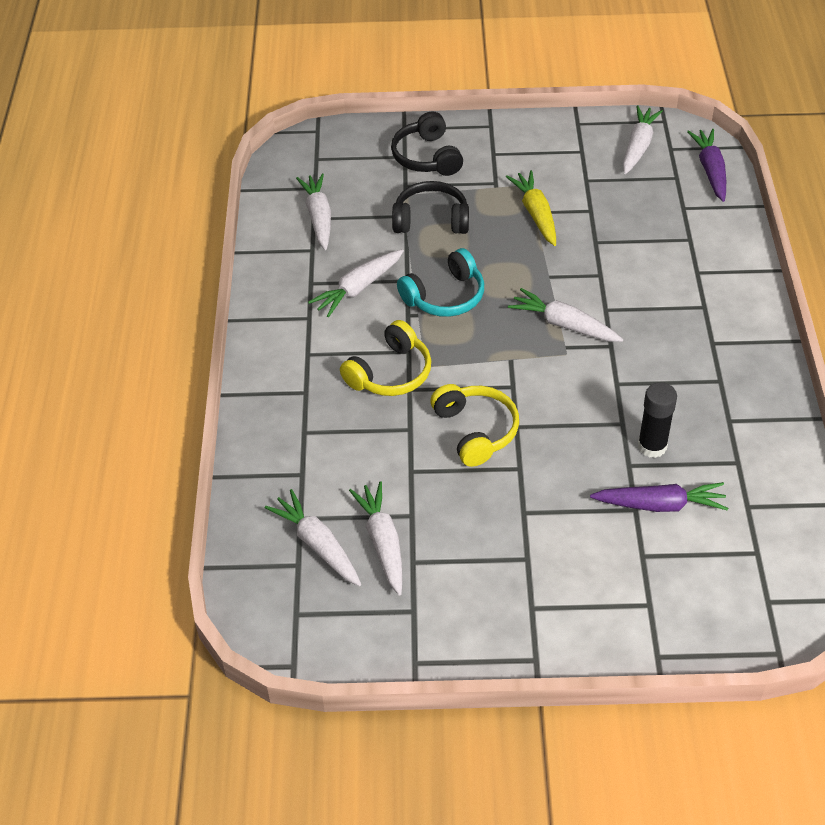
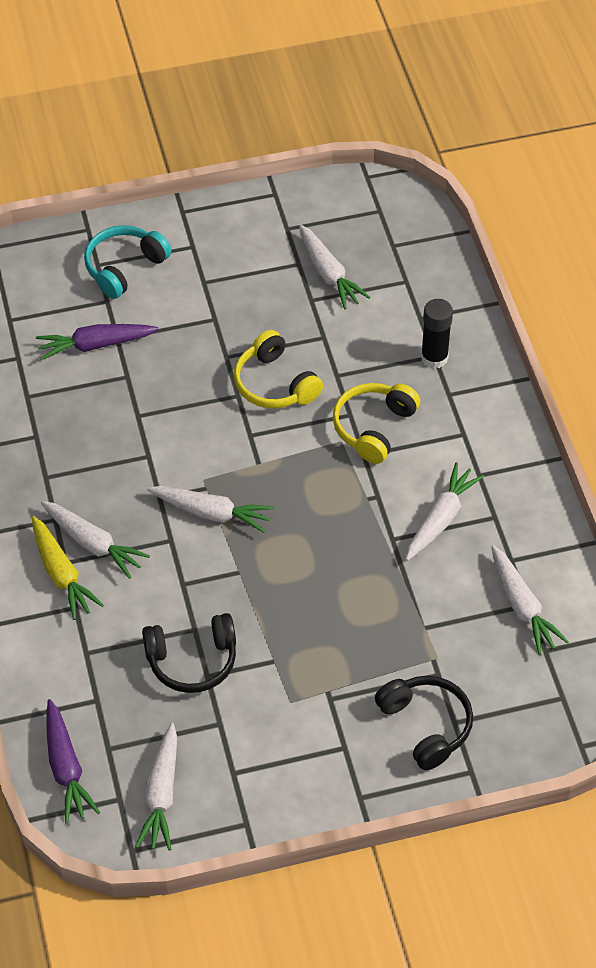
camera: 165 degrees right, 5 degrees up
(317, 544) = (383, 263): white carrot -> white carrot (93, 544)
(431, 220) = (390, 626): black headphones -> black headphones (192, 660)
(445, 296) = (345, 525): turquoise headphones -> turquoise headphones (124, 267)
(535, 214) = (271, 657): yellow carrot -> yellow carrot (62, 574)
(652, 446) = (107, 397): black glue stick -> black glue stick (434, 357)

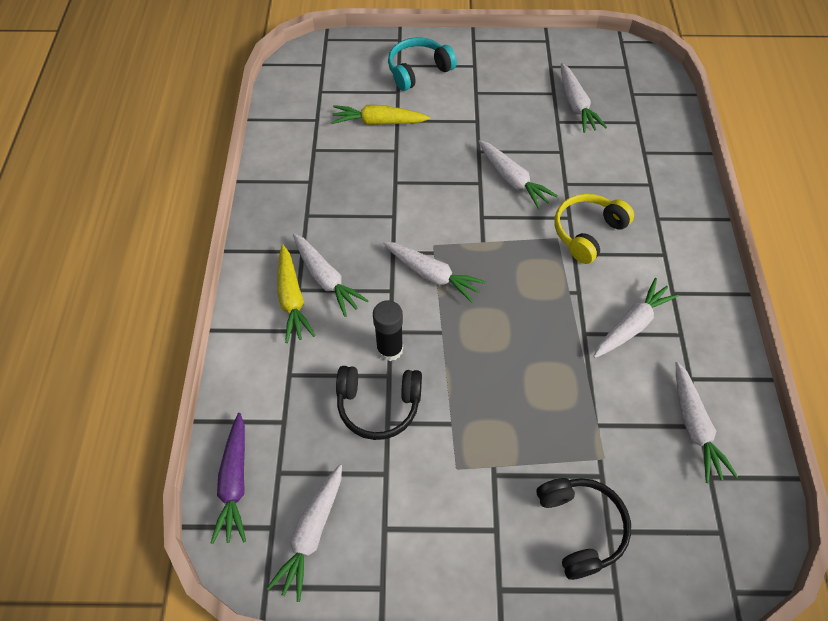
camera: 15 degrees right, 5 degrees up
(95, 345) = (378, 122): purple carrot -> yellow carrot
(275, 383) = (513, 180): yellow headphones -> white carrot
(434, 357) = (650, 186): black glue stick -> black glue stick (389, 349)

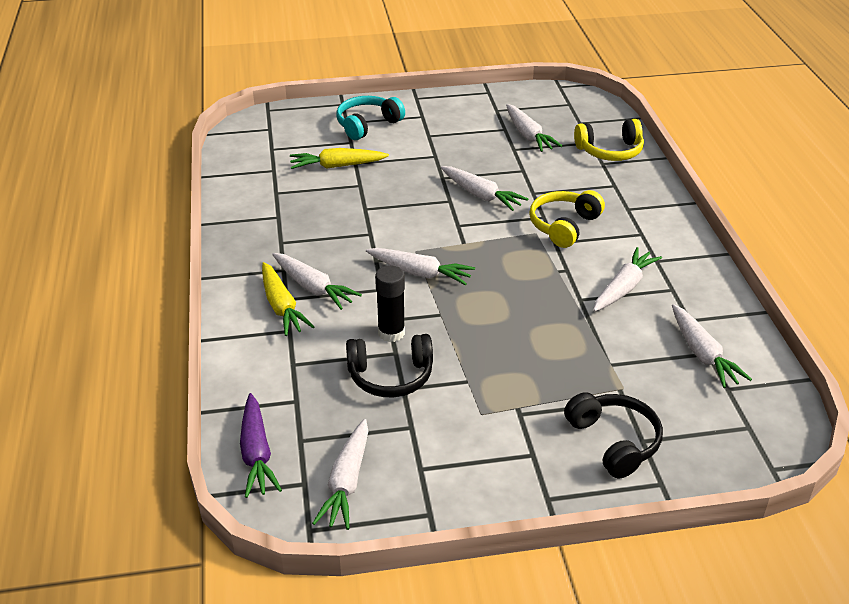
camera: 10 degrees left, 20 degrees down
(655, 136) = (610, 151): none -> yellow headphones

